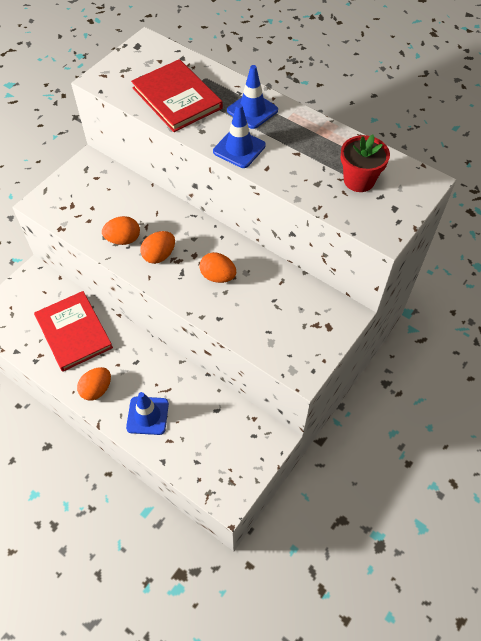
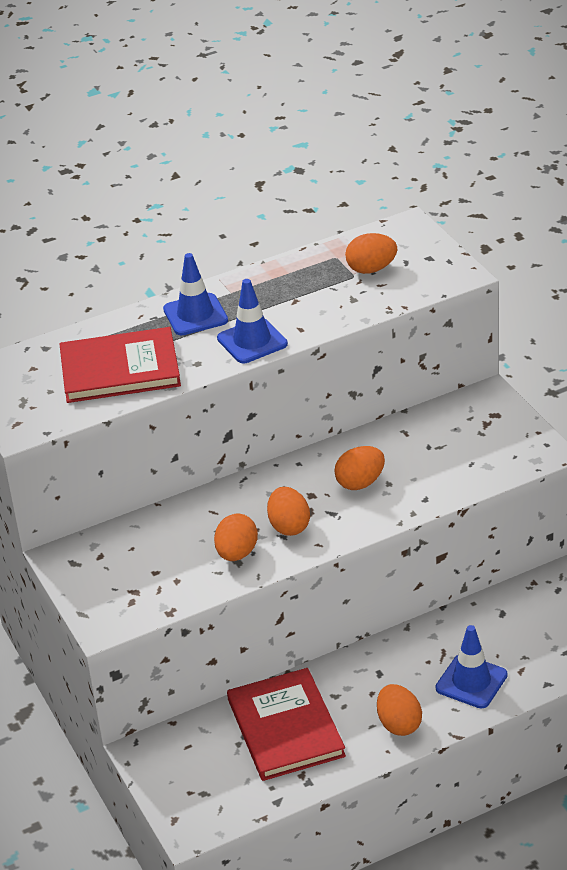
camera: 60 degrees left, 20 degrees down
(74, 332) = (285, 728): red book -> red book turned 75 degrees clockwise
(359, 180) = (371, 269): red flower pot -> orange egg

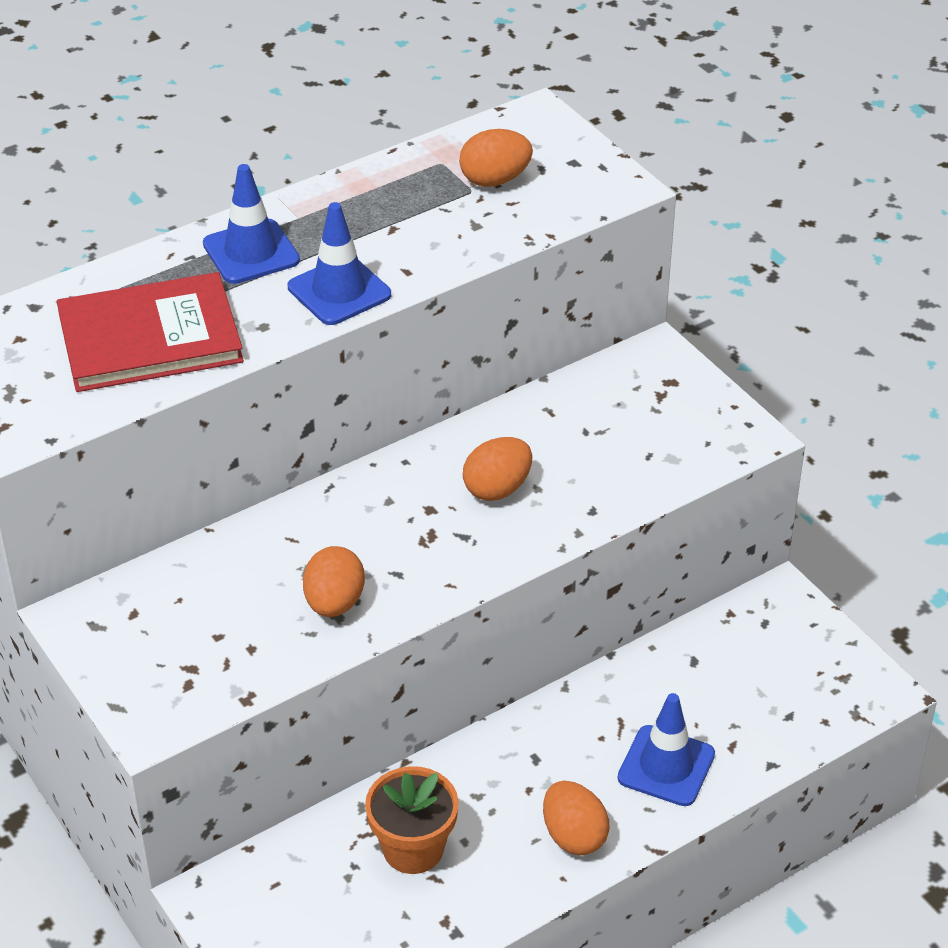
camera: 10 degrees left, 5 degrees up
(285, 728) = (413, 849): red book -> orange flower pot
(289, 526) = (404, 558): orange egg -> none

